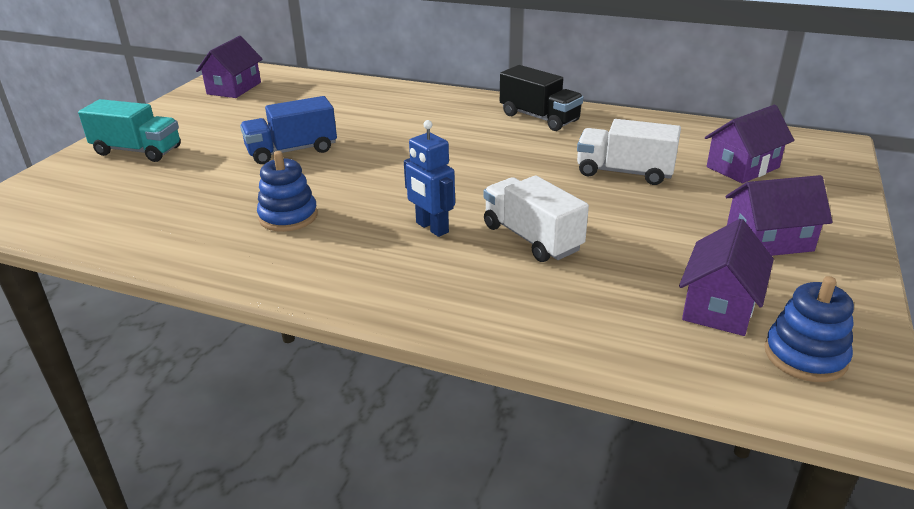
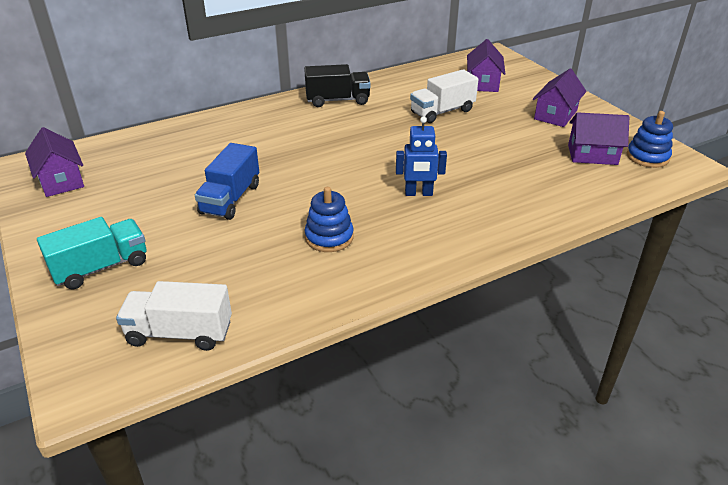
camera: 50 degrees left, 5 degrees up
(532, 238) = (472, 169): white truck -> white truck (180, 333)
(719, 306) = (592, 155): purple house -> purple house turned 60 degrees counterclockwise

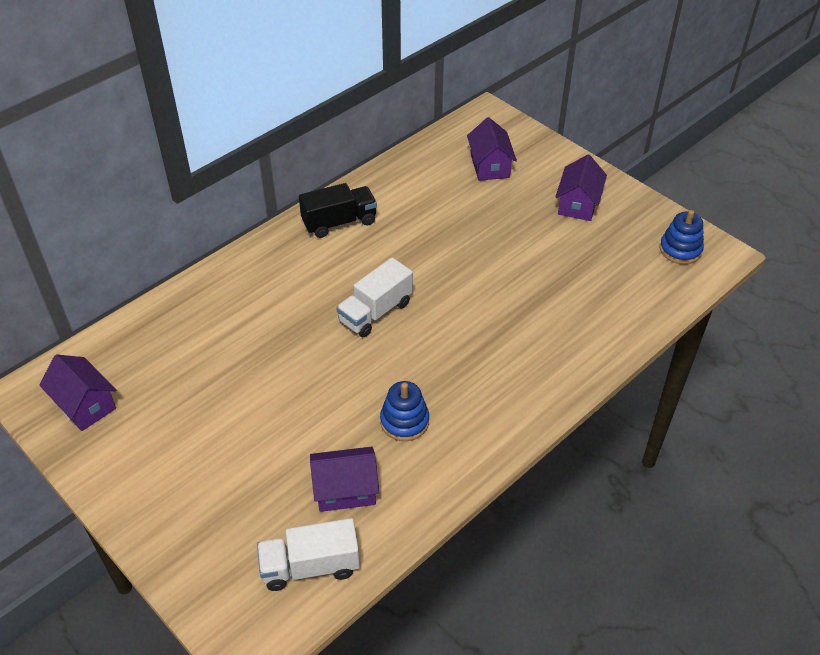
camera: 15 degrees left, 10 degrees up
(101, 267) = (193, 509): turquoise truck -> none
(230, 199) = (284, 392): blue truck -> none
(418, 193) = (472, 345): blue robot -> none
(442, 112) = (459, 220): white truck -> white truck (375, 312)
(592, 155) = (627, 257): purple house -> purple house (345, 490)

